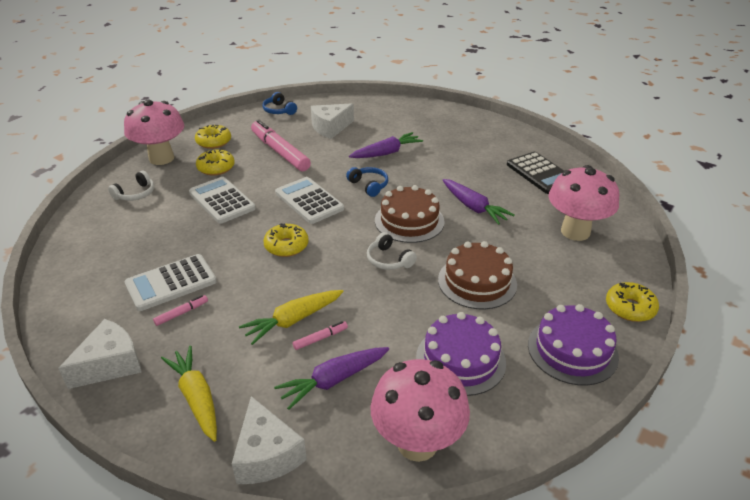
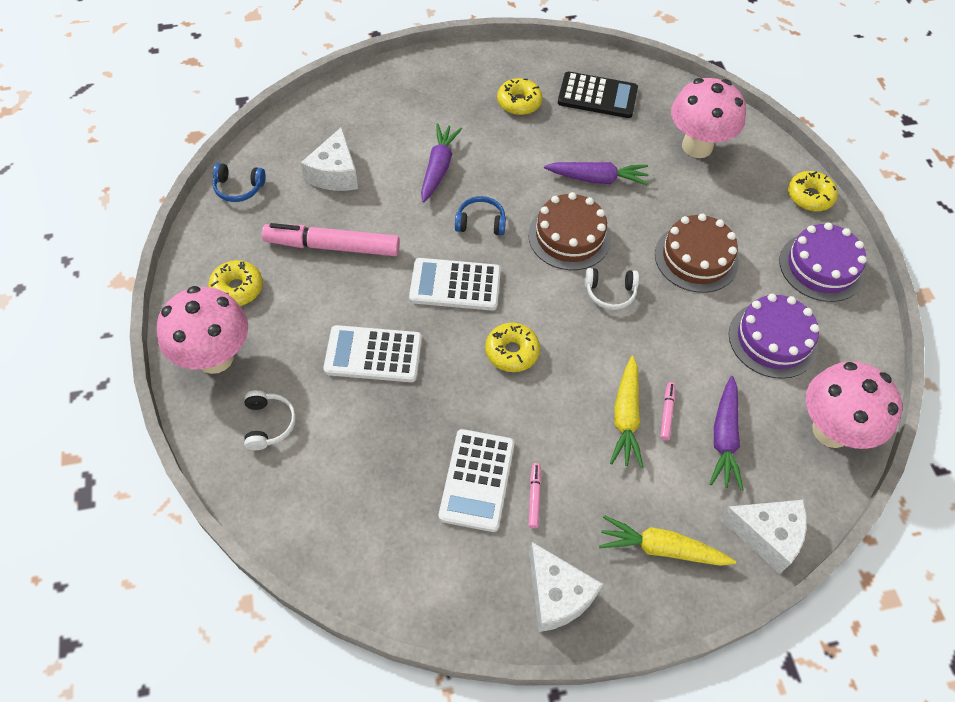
camera: 50 degrees left, 20 degrees up
(110, 364) = (557, 595): white cheese -> white cheese turned 150 degrees clockwise
(216, 168) = (299, 320): yellow donut -> yellow donut (519, 102)

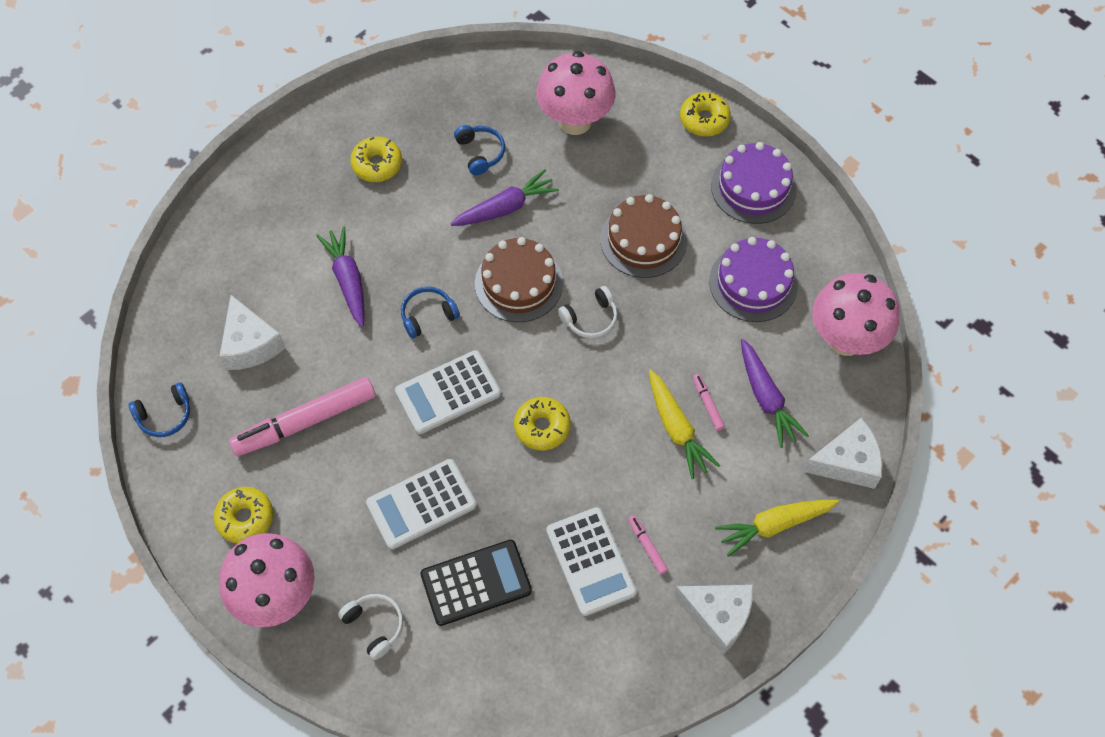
camera: 30 degrees left, 5 degrees up
(597, 96) = (448, 115): black calculator -> black calculator (476, 583)
(604, 132) = (480, 153): none -> blue headphones

